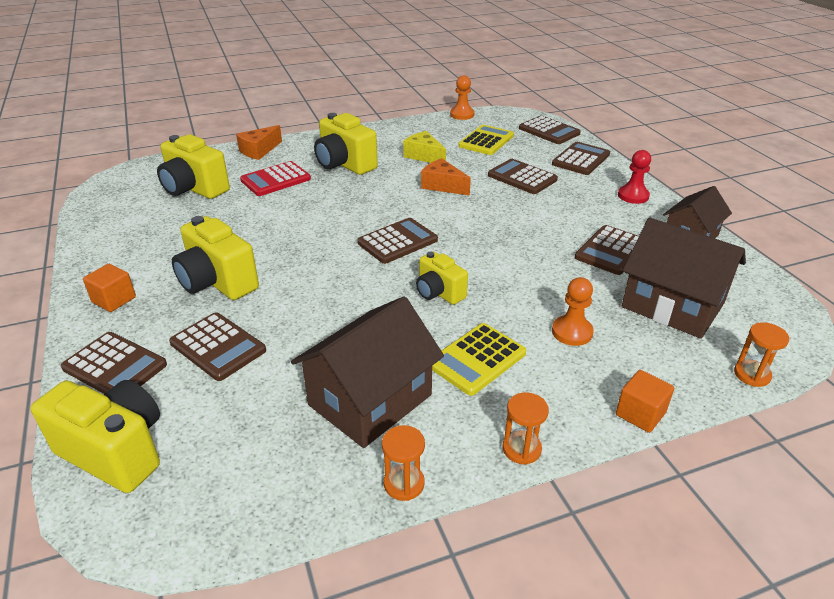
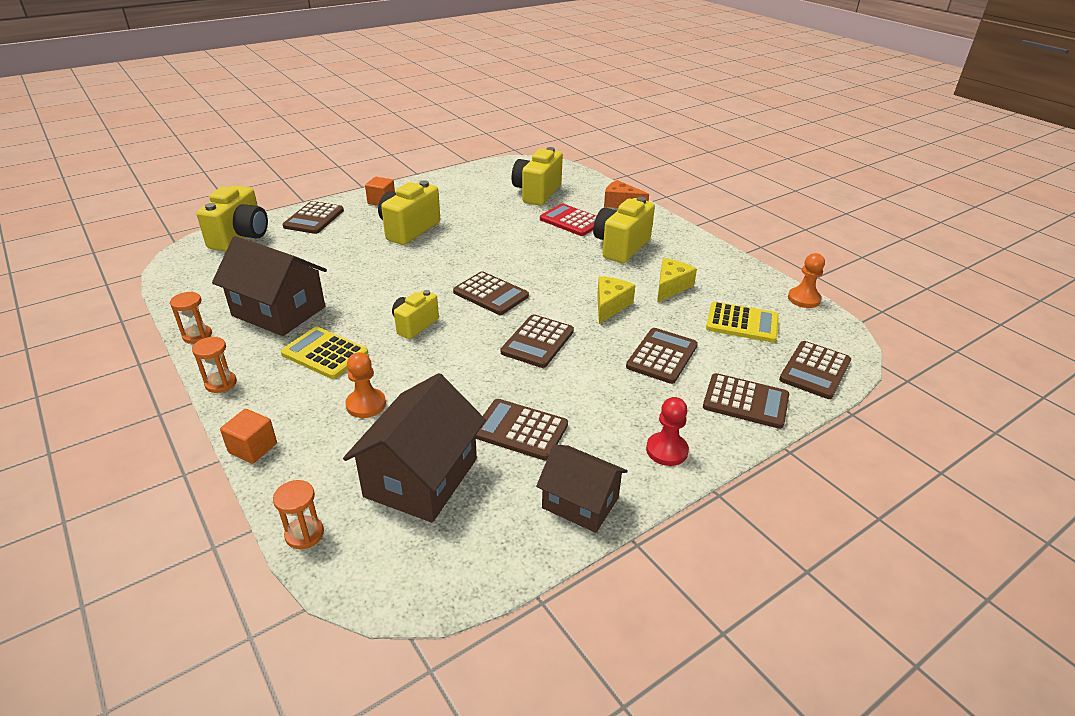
camera: 75 degrees right, 0 degrees up
(218, 347) = (334, 245): brown calculator -> brown calculator (537, 342)
(442, 186) = (610, 306): orange cheese -> yellow cheese

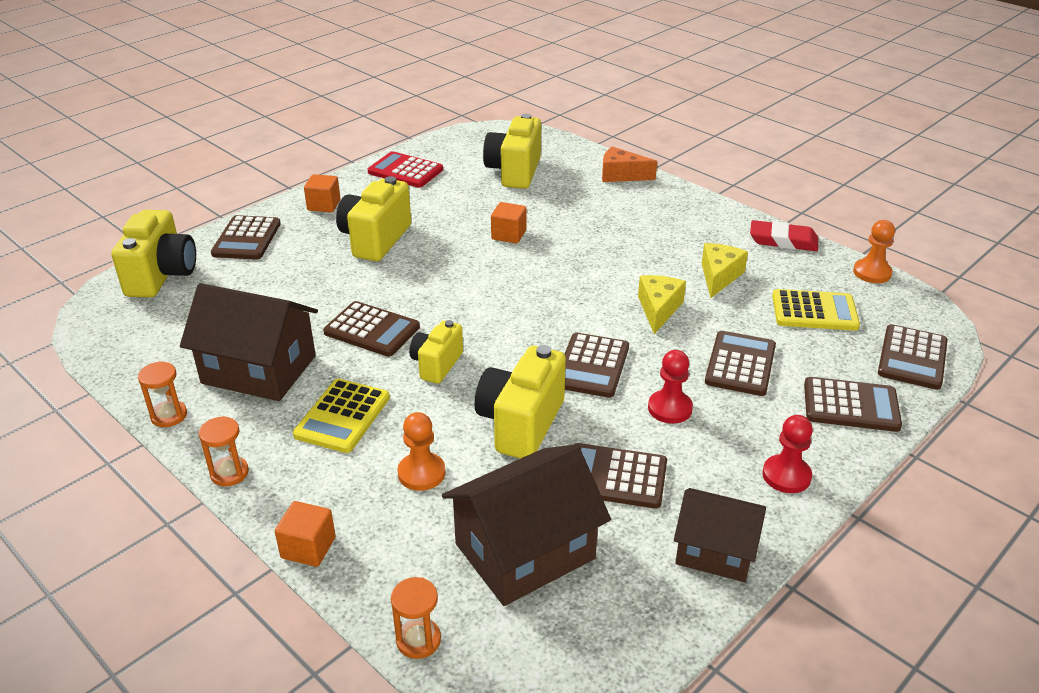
camera: 10 degrees left, 0 degrees up
(325, 353) = (342, 416): yellow calculator -> yellow calculator turned 90 degrees counterclockwise
(421, 477) = (524, 551): brown house -> brown house turned 45 degrees clockwise
(490, 294) = (512, 313): brown calculator -> brown calculator (372, 330)
(513, 237) = (508, 235): none -> orange cube
(571, 221) = (571, 205): red calculator -> red calculator (405, 171)
(588, 383) = (670, 408): none -> red pawn
(621, 247) = (642, 232): yellow camera -> yellow camera (521, 424)
(736, 266) = (783, 240): none -> red eraser

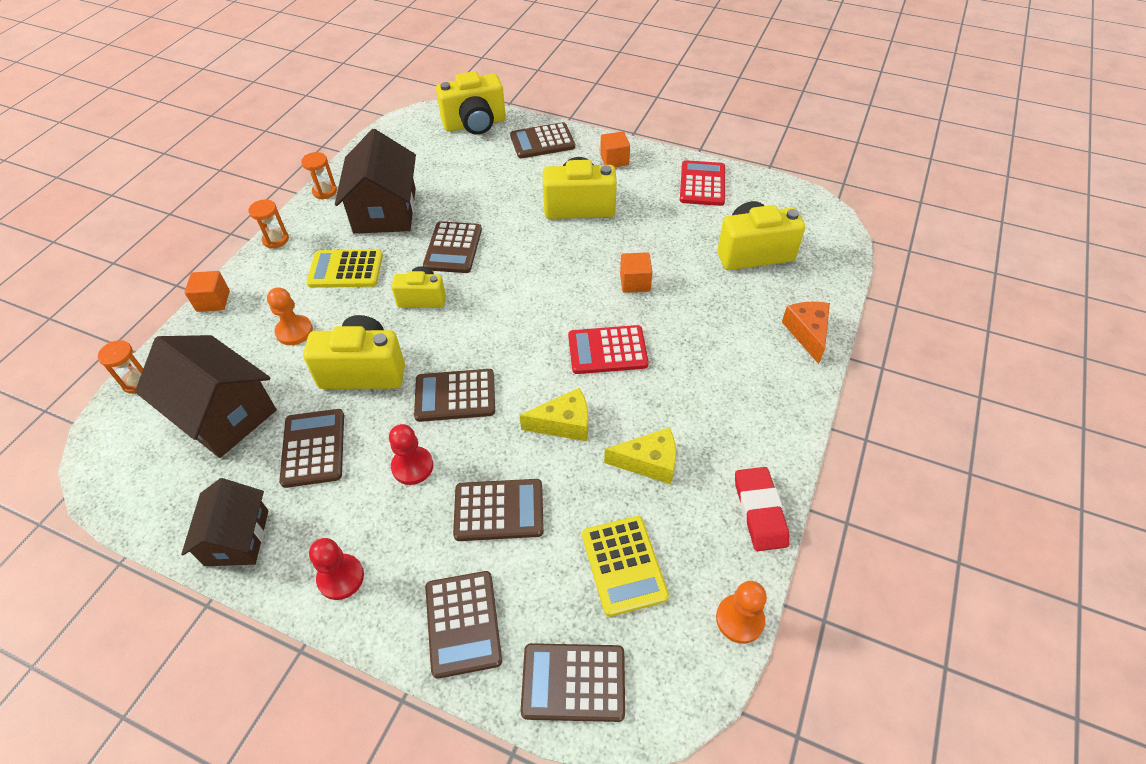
camera: 70 degrees right, 15 degrees up
(584, 268) = (607, 350): none -> red calculator

